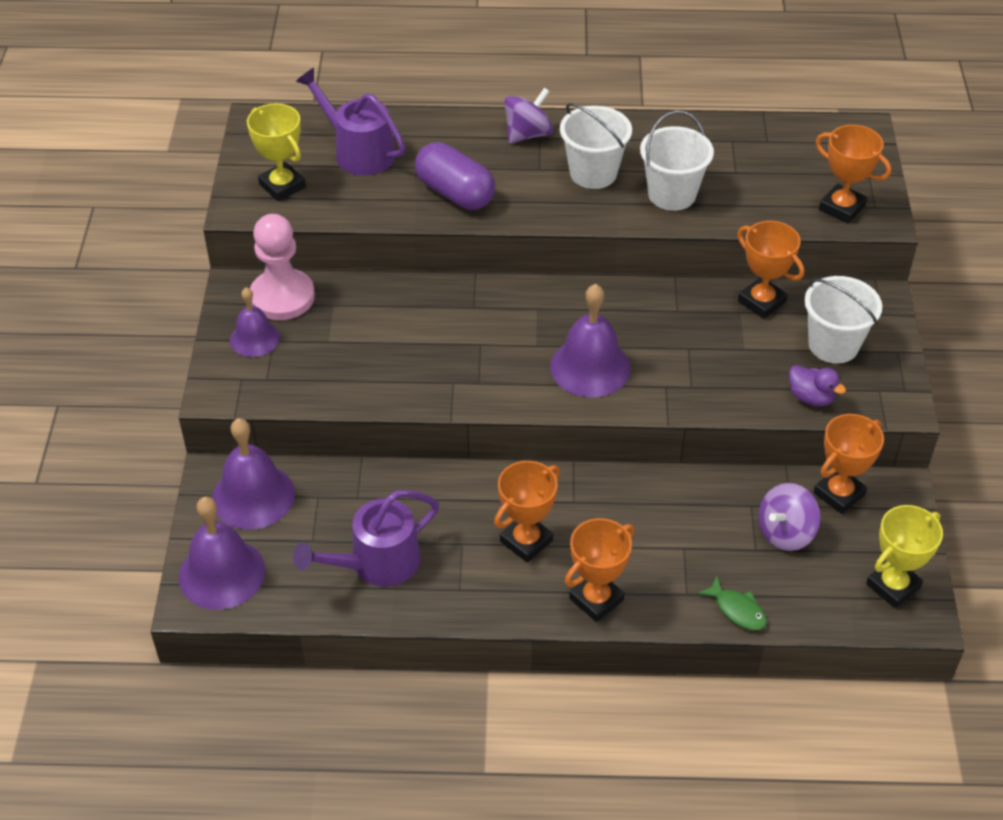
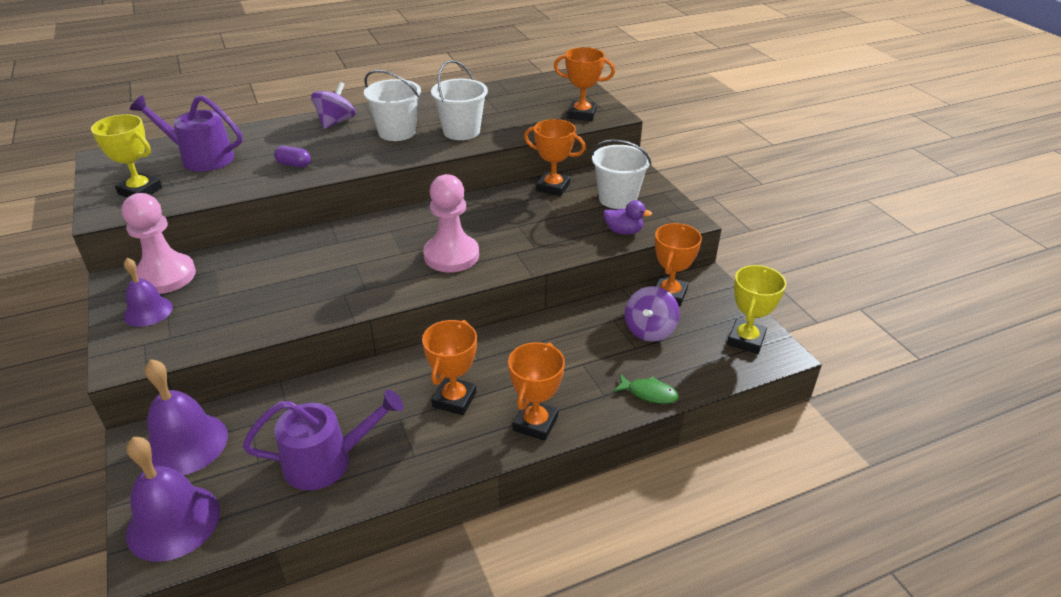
camera: 25 degrees left, 10 degrees down
(376, 563) = (327, 461): purple watering can -> purple watering can turned 135 degrees counterclockwise
(455, 193) = (294, 164): purple capsule -> purple capsule, size x0.50
(590, 367) = (451, 255): purple bell -> pink pawn

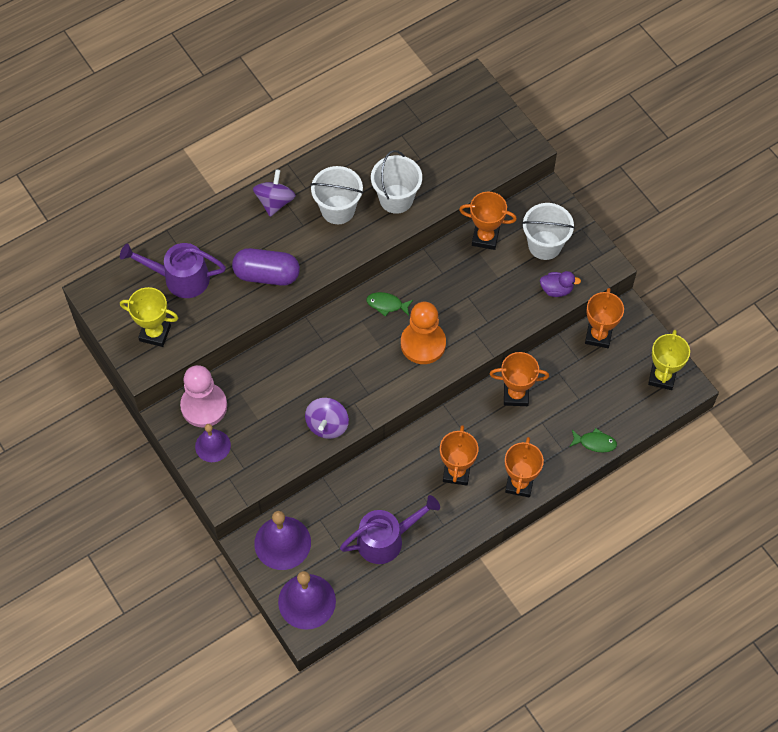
camera: 10 degrees left, 25 degrees up
(294, 164) = (267, 275): purple capsule -> purple capsule, size x2.01
(424, 222) = (386, 304): none -> green fish
(451, 255) = (423, 343): pink pawn -> orange pawn
(581, 114) = (499, 151): orange trophy -> orange trophy (516, 395)
(649, 330) = (587, 379): purple spinning top -> purple spinning top (327, 425)

